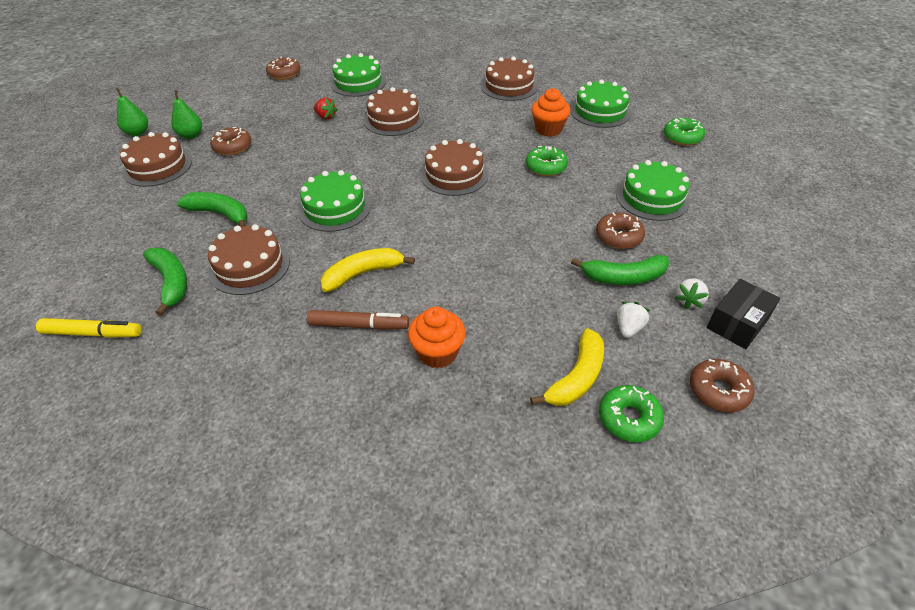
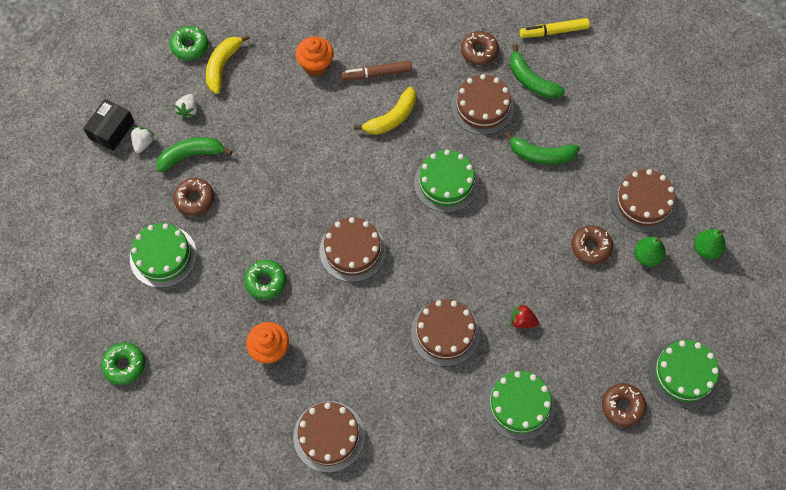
camera: 165 degrees right, 20 degrees up
(600, 111) = (214, 400): green cake -> green cake (683, 374)
(718, 390) = (133, 75): brown donut -> brown donut (479, 51)

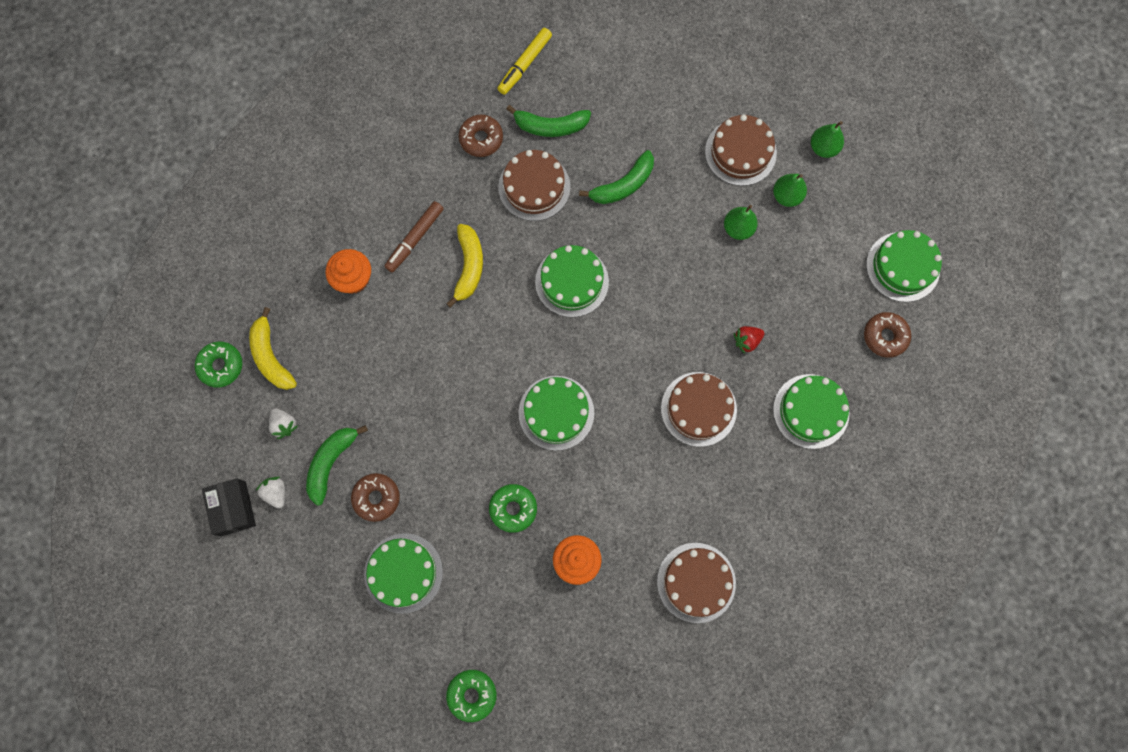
camera: 45 degrees left, 10 degrees up
(352, 250) = (556, 412): brown cake -> green cake
(591, 247) = (738, 228): brown donut -> green pear

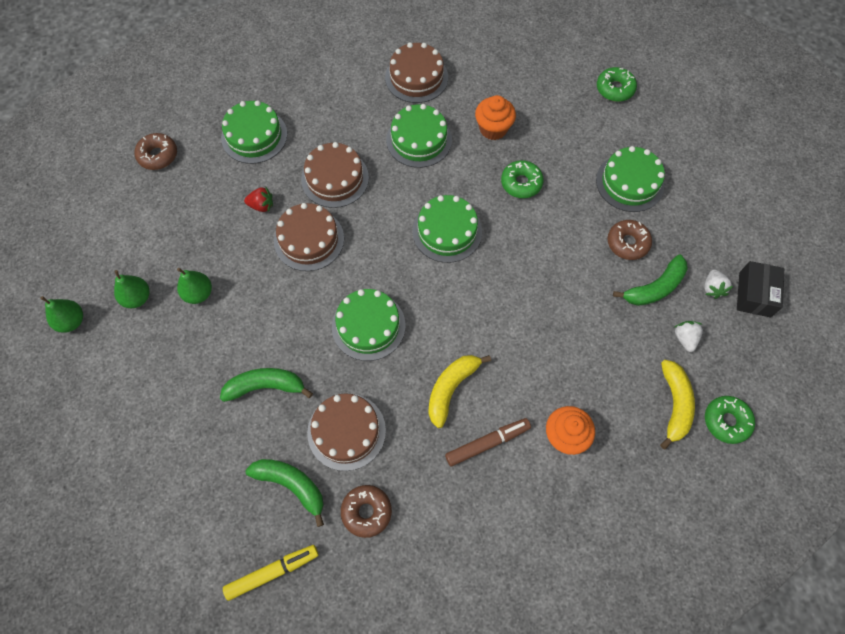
camera: 150 degrees left, 10 degrees down
(740, 152) = (142, 358): brown cake -> brown cake (309, 239)
(902, 266) = (99, 195): green cake -> green cake (419, 140)

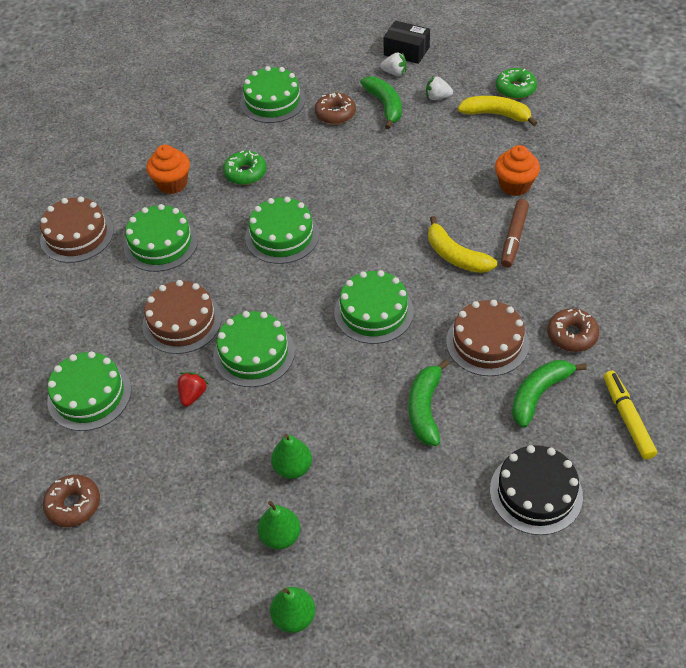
camera: 75 degrees left, 15 degrees down
(186, 491) = (536, 492): none -> black cake
(309, 239) = (254, 353): brown cake -> green cake
(487, 443) = (514, 237): brown marker -> brown marker turned 150 degrees counterclockwise
(615, 89) = (164, 92): green donut -> none

